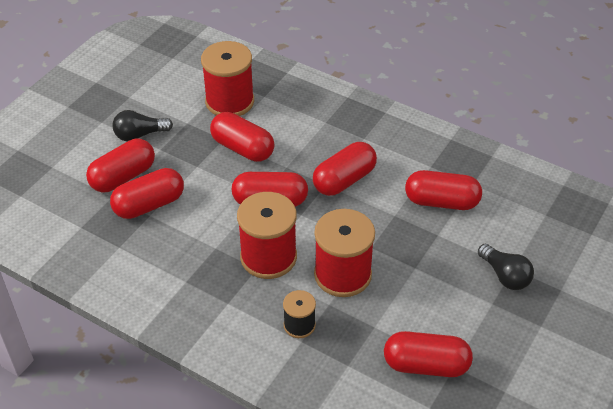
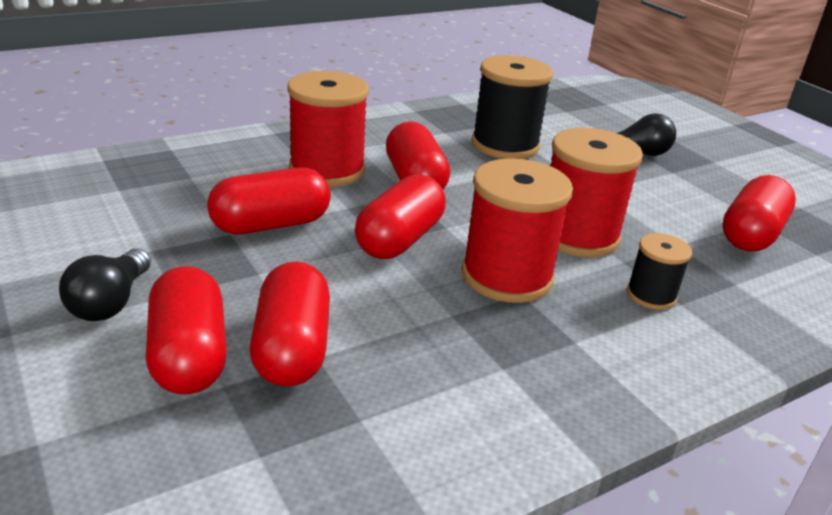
camera: 65 degrees left, 15 degrees down
(229, 101) = (161, 202): red spool -> red spool (327, 170)
(441, 202) = (505, 145): red capsule -> black spool

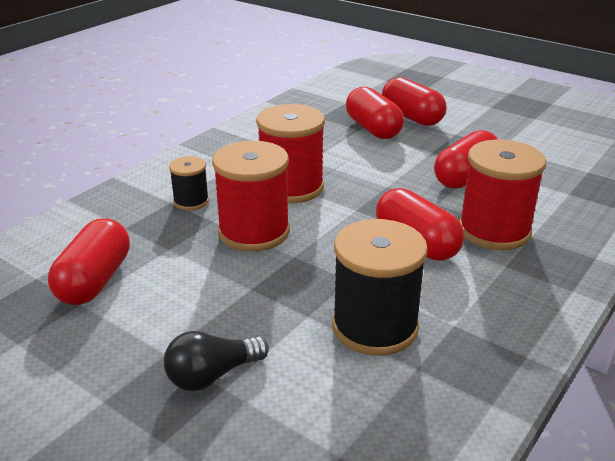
camera: 160 degrees right, 0 degrees up
(110, 302) = (475, 124): black light bulb -> none
(400, 239) = (377, 191): red capsule -> none

